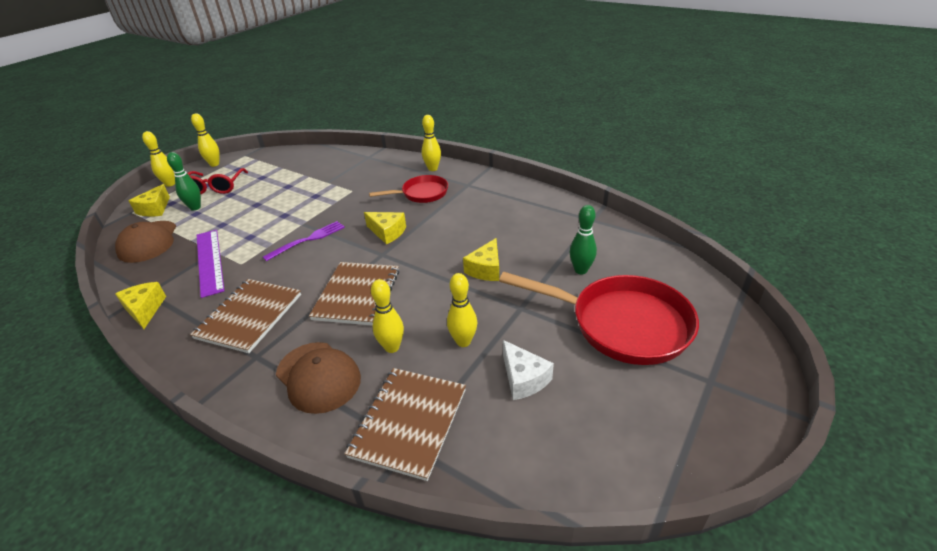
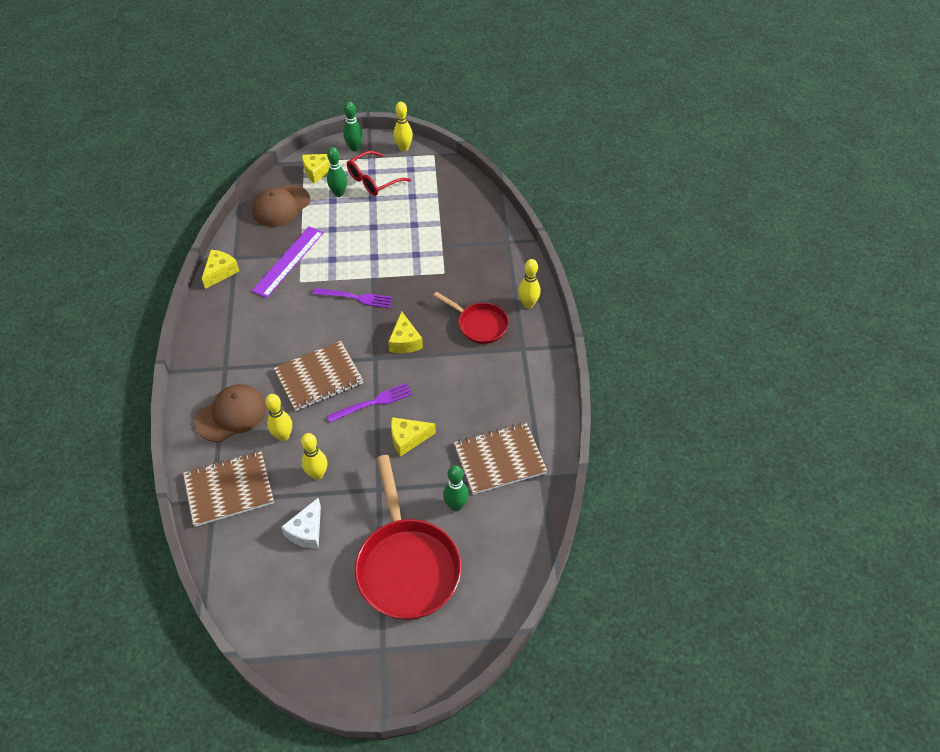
camera: 50 degrees right, 15 degrees up
(170, 184) = (354, 148): yellow bowling pin -> green bowling pin
(249, 316) = (254, 333): brown notebook -> brown notebook (499, 459)
(318, 377) = (231, 414): brown cap -> brown cap turned 135 degrees counterclockwise
(425, 273) = (373, 402): none -> purple fork

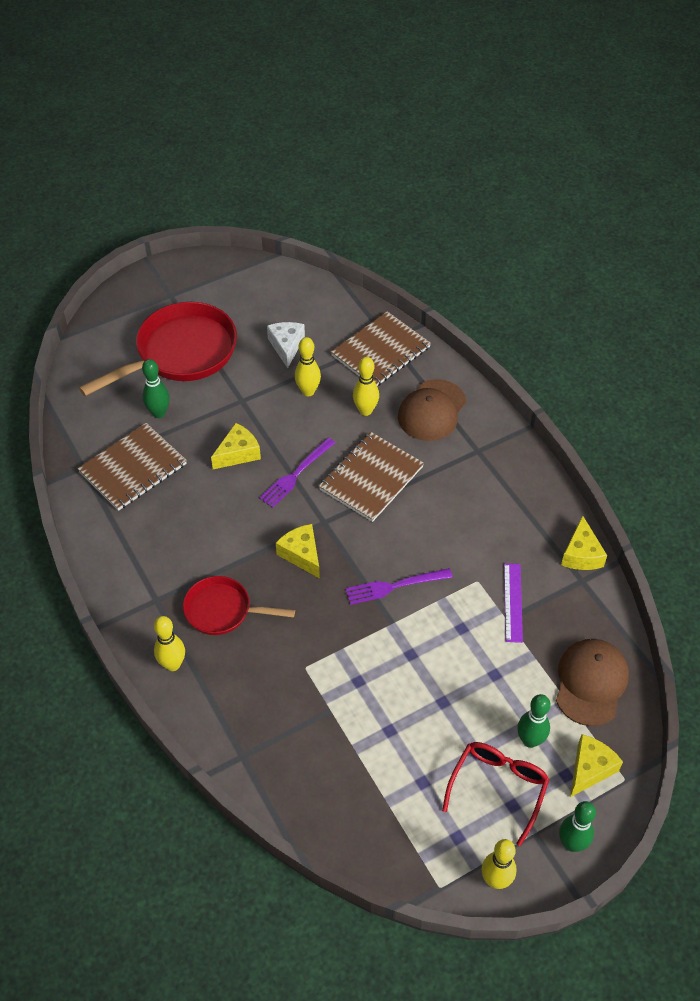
camera: 155 degrees right, 0 degrees up
(288, 261) = (512, 602): purple ruler -> purple ruler, size x0.65
(407, 566) = (181, 353): red pan -> red pan turned 90 degrees clockwise

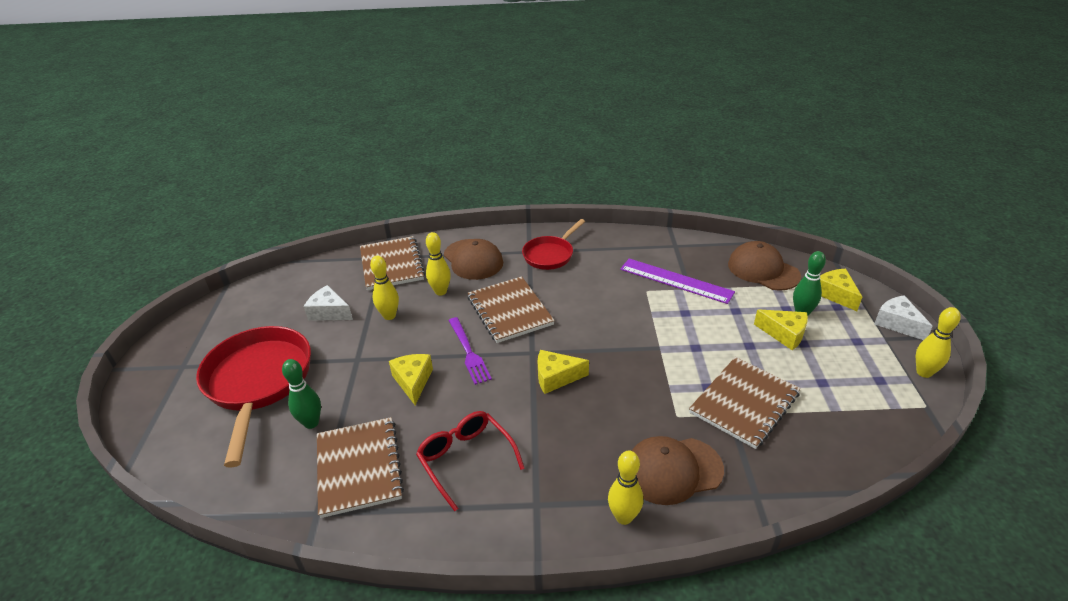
camera: 60 degrees left, 15 degrees down
(222, 610) = (582, 454): red pan -> red pan (550, 255)
(239, 684) = (673, 470): none -> brown cap
(352, 718) = (744, 403): none -> brown notebook
(394, 586) = (624, 334): purple fork -> none
(498, 788) = (840, 343): red glasses -> red glasses (466, 460)
(512, 602) = (675, 281): purple ruler -> purple ruler, size x1.53
(571, 843) = (897, 324): green bowling pin -> white cheese
(581, 554) = (653, 238): yellow cheese -> yellow cheese (784, 334)

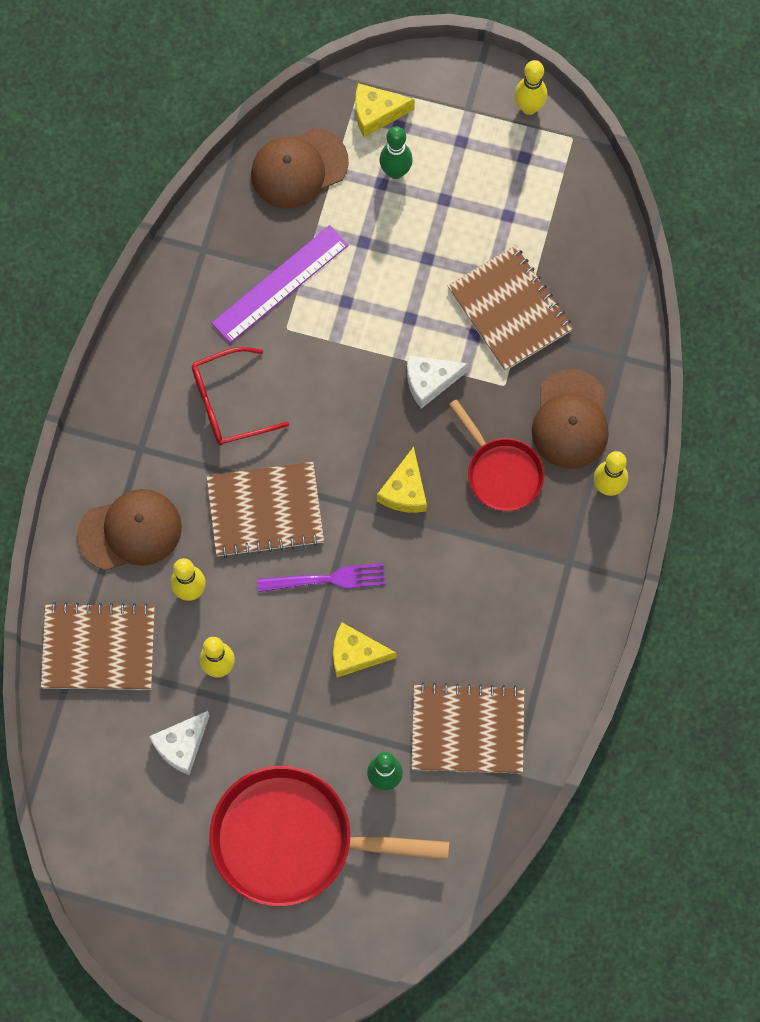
camera: 75 degrees left, 35 degrees up
(466, 460) = (493, 617): red glasses -> red glasses (229, 403)
(550, 255) = (160, 423): red pan -> red pan (501, 472)
(784, 334) = (423, 211): yellow cheese -> none
(897, 324) = (449, 81): white cheese -> white cheese (429, 381)

